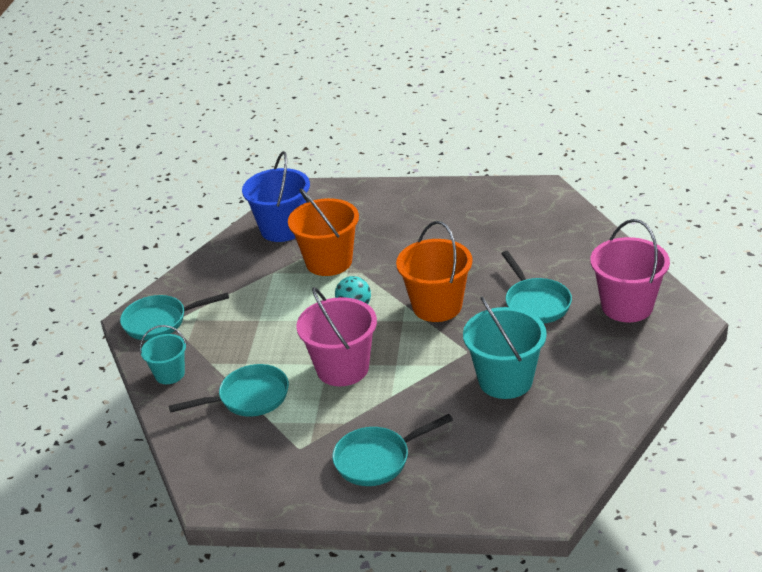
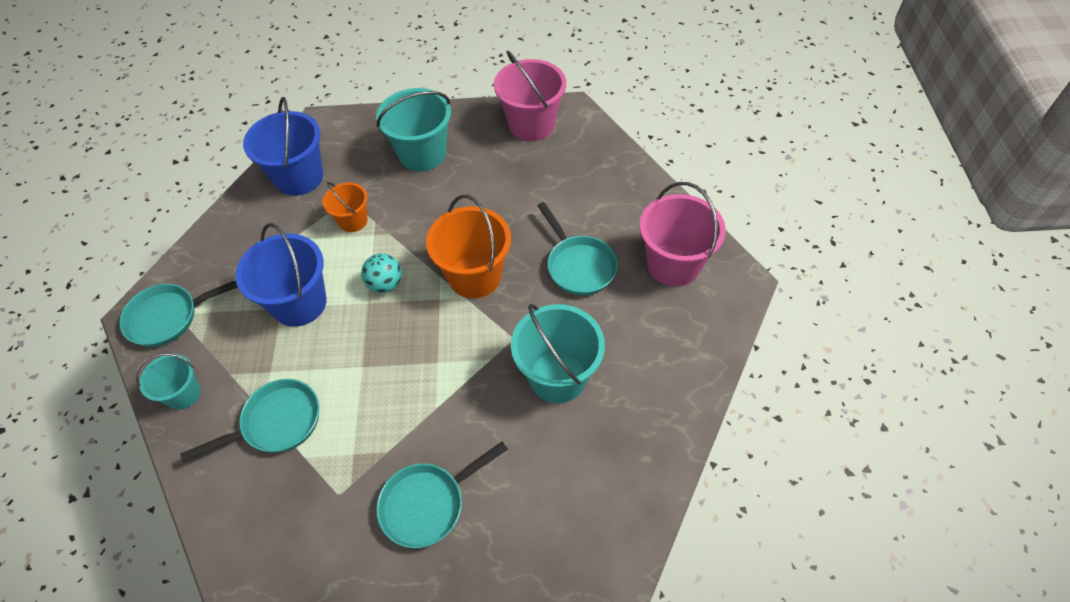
camera: 10 degrees left, 20 degrees up
(275, 318) = (299, 303): none -> blue bucket
(329, 262) = (353, 221): orange bucket -> orange bucket, size x0.58
(342, 368) = (379, 372): pink bucket -> pink bucket (531, 124)
(398, 216) = (422, 154): none -> turquoise bucket

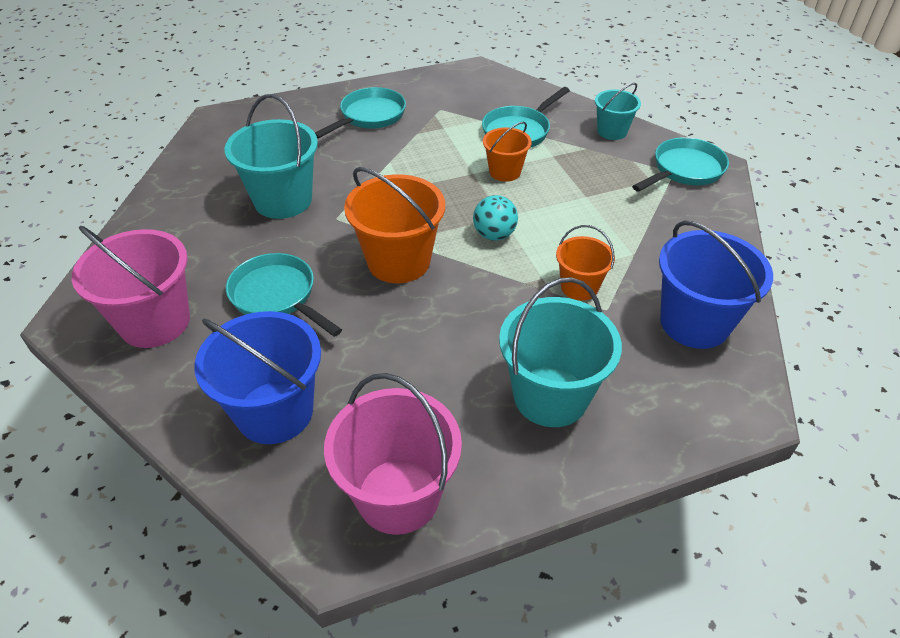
camera: 160 degrees right, 10 degrees down
(299, 303) = (571, 203): blue bucket -> blue bucket (275, 412)
(331, 360) = (505, 172): none -> orange bucket

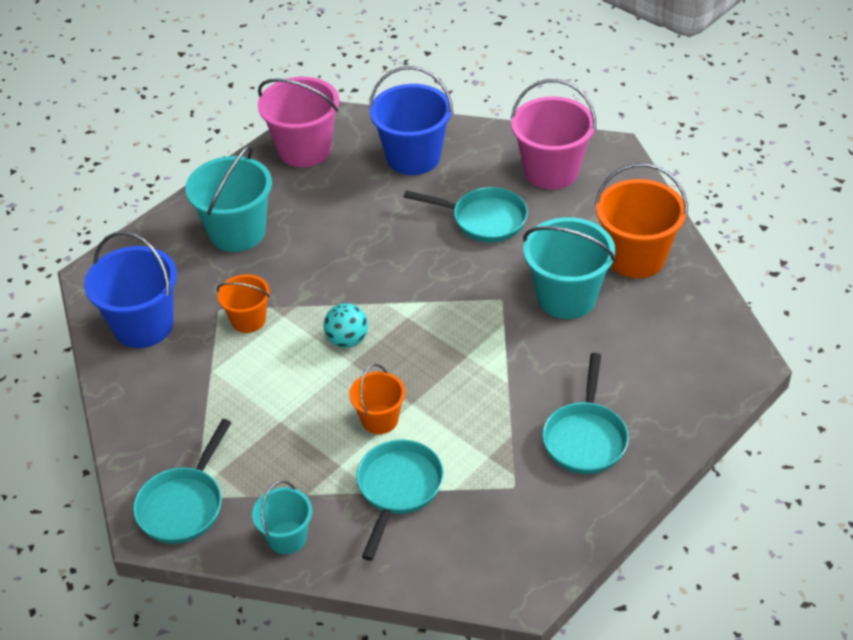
camera: 155 degrees right, 0 degrees up
(399, 261) = (413, 283): orange bucket -> orange bucket (636, 257)

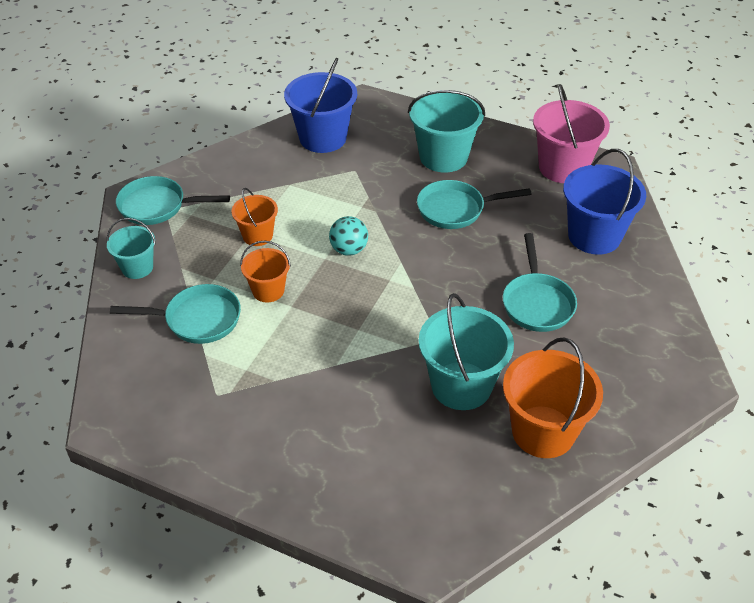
camera: 70 degrees right, 0 degrees up
(248, 320) = (349, 189): orange bucket -> orange bucket (257, 235)
(551, 171) = (634, 338): pink bucket -> none
(585, 438) = (286, 435): turquoise pan -> turquoise pan (456, 209)

